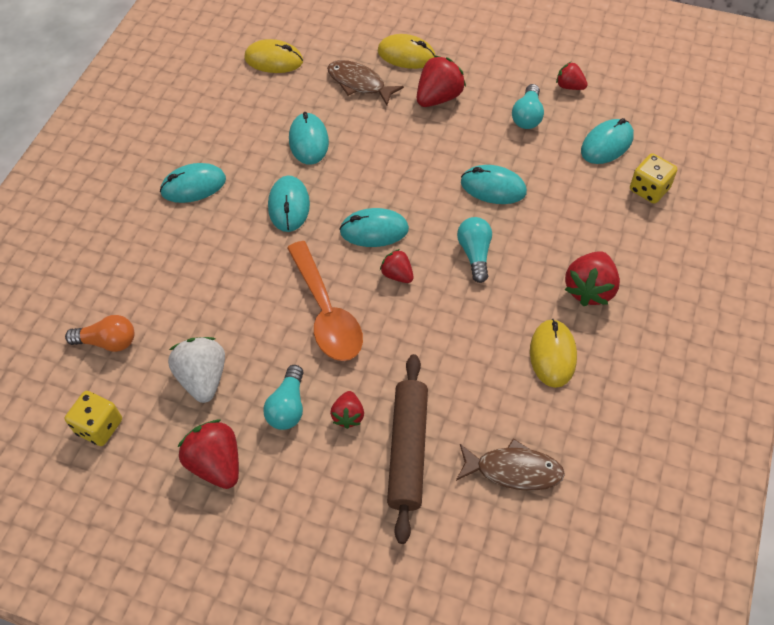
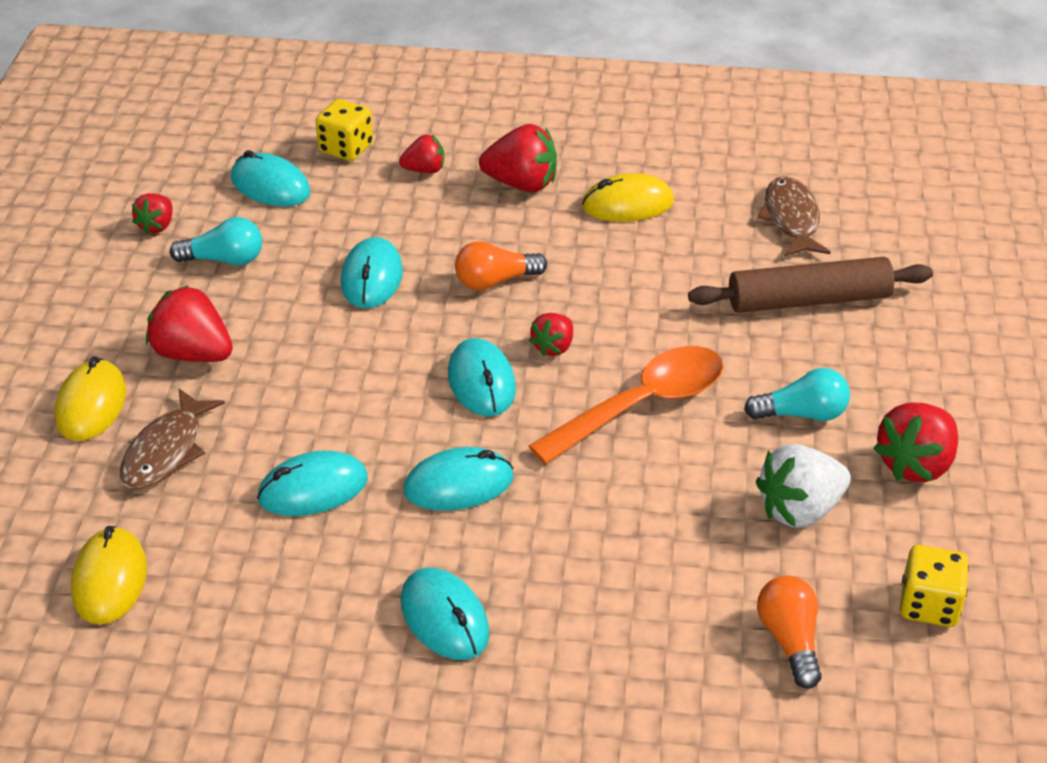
camera: 105 degrees left, 15 degrees down
(348, 415) = (788, 357): red strawberry -> red strawberry (424, 170)
(475, 254) = (495, 281): turquoise light bulb -> orange light bulb

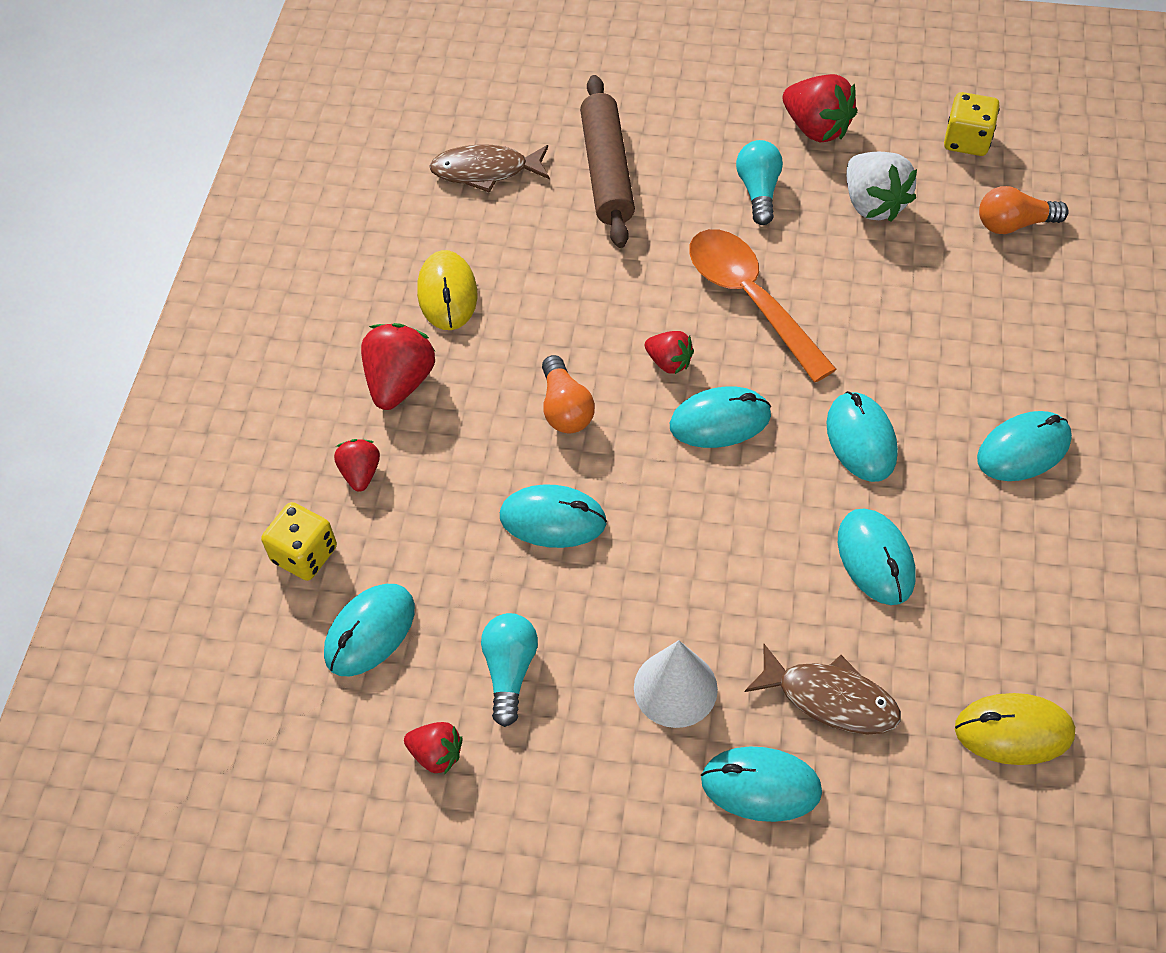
camera: 85 degrees left, 15 degrees up
(91, 405) = (760, 786): yellow mouse -> turquoise mouse
(193, 354) = (675, 688): red strawberry -> white cone

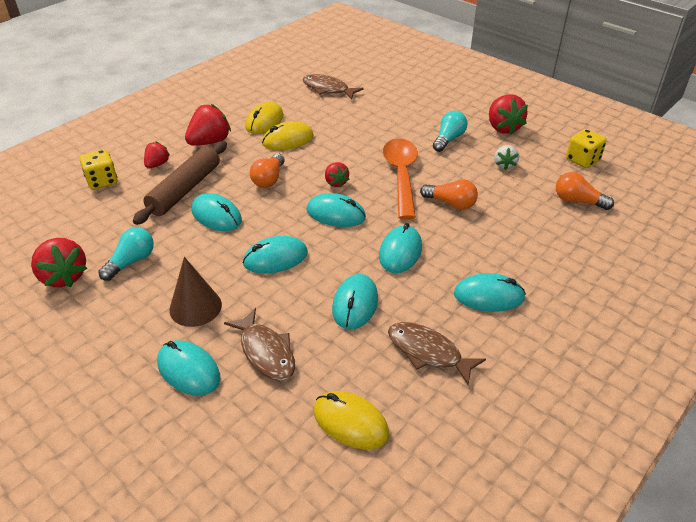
camera: 30 degrees right, 15 degrees down
(370, 632) = (93, 219): turquoise mouse -> turquoise mouse (275, 258)
(436, 754) = (64, 276): red strawberry -> red strawberry, size x1.71
(521, 314) = (288, 140): none -> yellow mouse
(607, 171) = (382, 107): brown rolling pin -> brown rolling pin (185, 189)
(675, 688) = (195, 307): white cone -> brown cone
(858, 316) = (451, 203): none -> orange light bulb
(873, 204) = (504, 165): white strawberry -> white strawberry, size x0.59
(1020, 578) = (428, 352): none -> brown fish

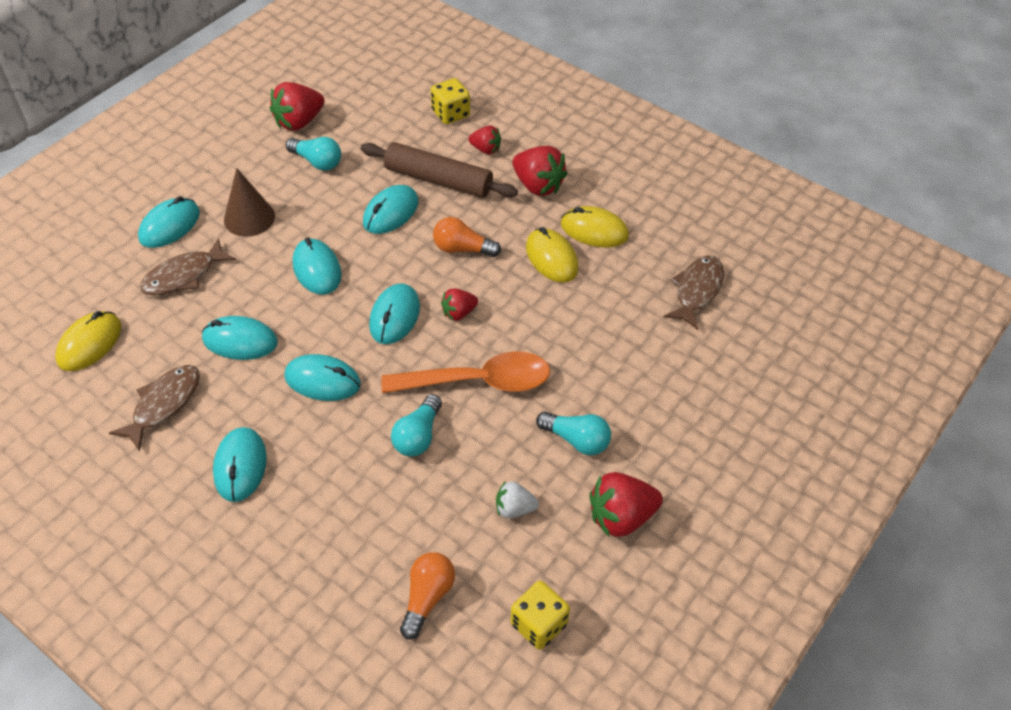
camera: 85 degrees right, 10 degrees up
(451, 203) = (418, 436): orange light bulb -> turquoise light bulb

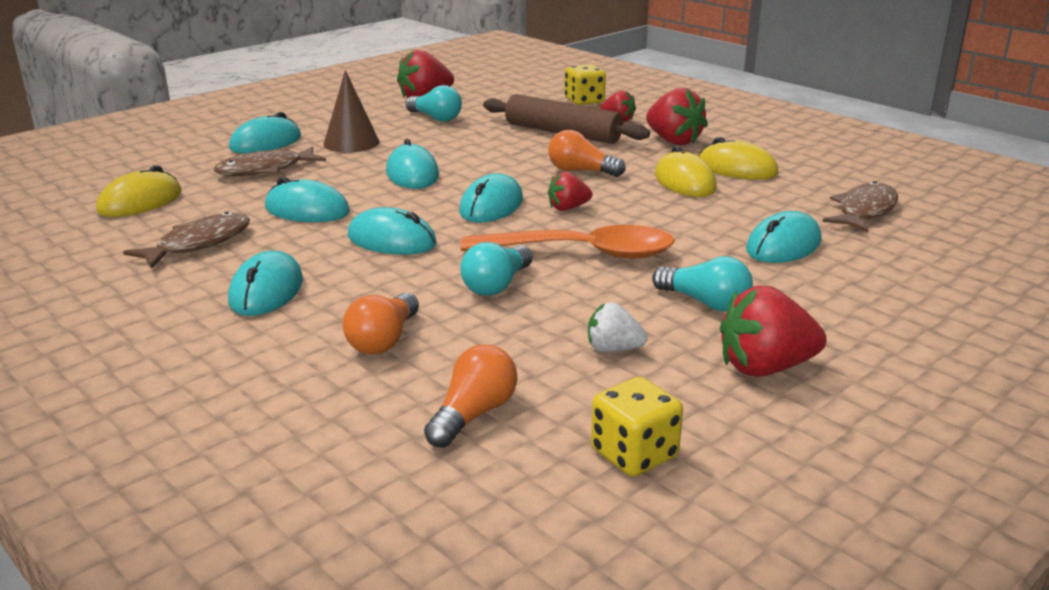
camera: 10 degrees right, 25 degrees down
(346, 519) = (383, 340): none -> orange light bulb
(390, 212) = (505, 147): turquoise mouse -> turquoise mouse (783, 246)

